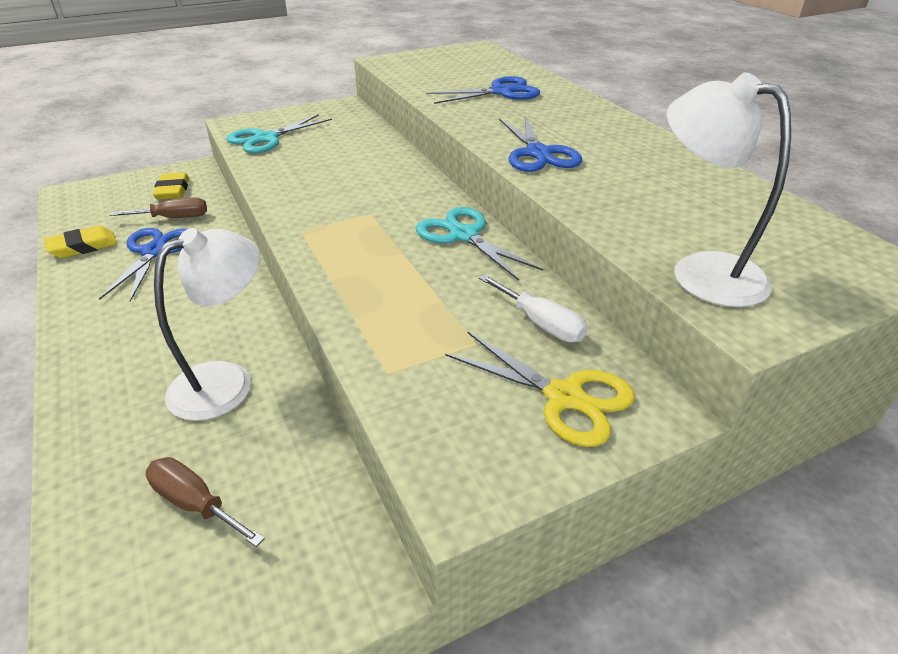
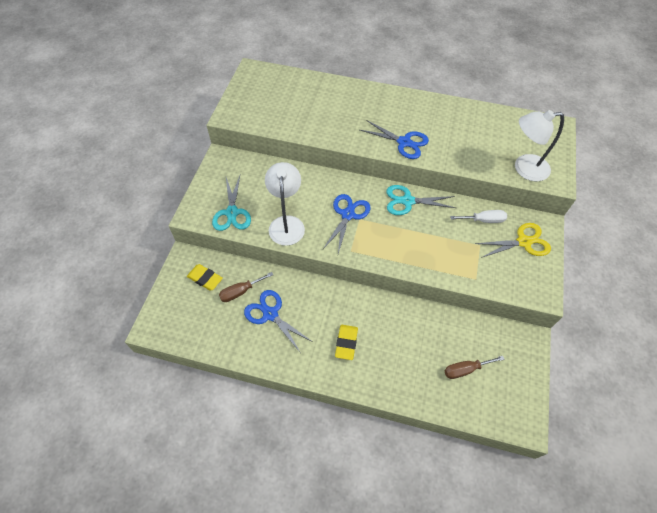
camera: 50 degrees left, 20 degrees up
(83, 247) = (233, 343): yellow eraser -> yellow eraser (346, 343)
(174, 218) = (240, 292): brown screwdriver -> brown screwdriver turned 150 degrees counterclockwise
(226, 381) = (404, 331): white lamp -> white lamp (286, 223)
(501, 92) = (326, 106): blue scissors -> blue scissors (347, 215)

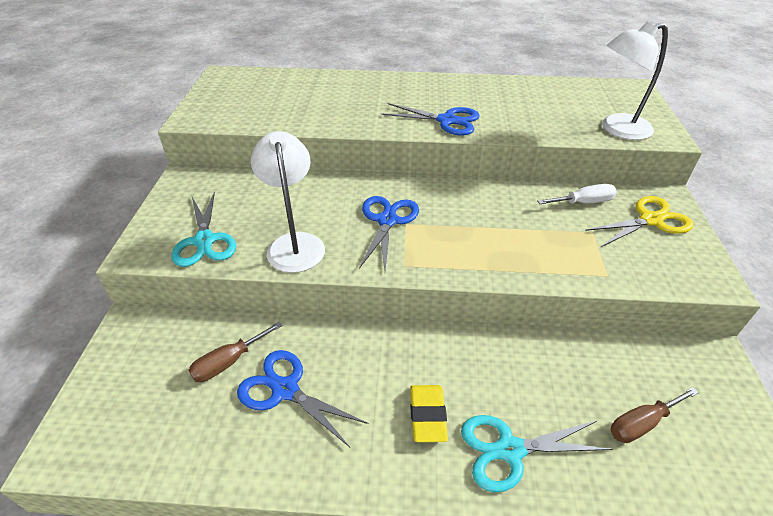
camera: 10 degrees left, 15 degrees down
(205, 278) = (164, 351): yellow eraser -> none
(407, 201) = (469, 194): turquoise scissors -> turquoise scissors (510, 450)

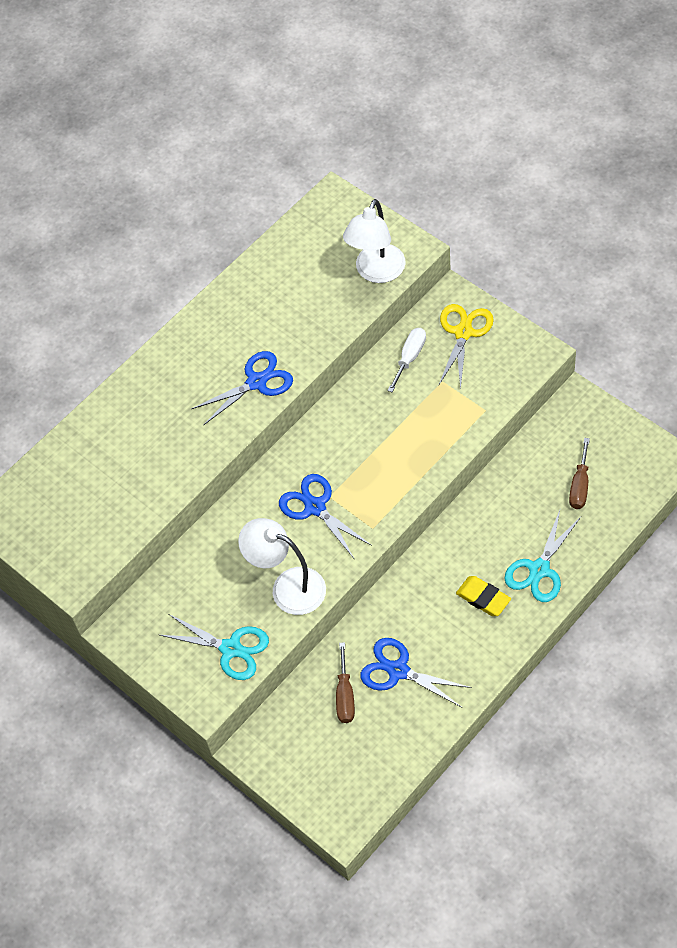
camera: 45 degrees left, 15 degrees up
(285, 390) = (398, 671): blue scissors -> blue scissors turned 45 degrees clockwise

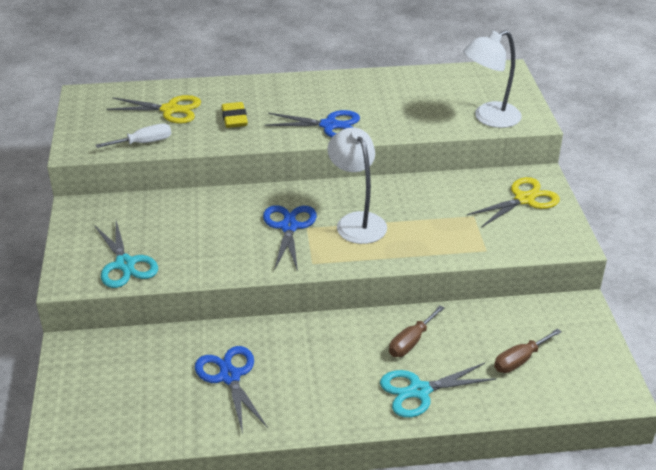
camera: 35 degrees right, 20 degrees down
(97, 471) = (170, 110): none -> yellow scissors
(288, 587) = (209, 256): white lamp -> white lamp (357, 221)
(345, 695) = (173, 363): brown screwdriver -> brown screwdriver (411, 342)
(410, 357) = (465, 190): white screwdriver -> white screwdriver (144, 143)
(483, 598) = (351, 378): yellow eraser -> yellow eraser (234, 118)

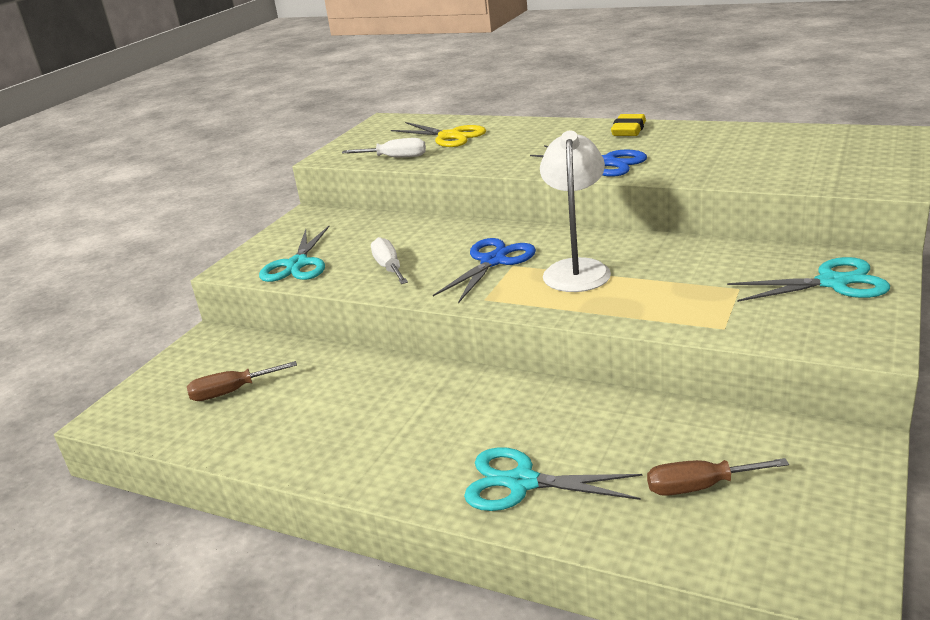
camera: 35 degrees right, 10 degrees down
(210, 250) = (389, 267): none -> white screwdriver
(229, 376) = (320, 403): blue scissors -> none
(234, 118) = (505, 148): yellow eraser -> yellow eraser (628, 130)
(411, 342) = (561, 423): brown screwdriver -> brown screwdriver (231, 392)
(489, 118) = (824, 176): white lamp -> none
(524, 199) = (832, 282): yellow scissors -> turquoise scissors

